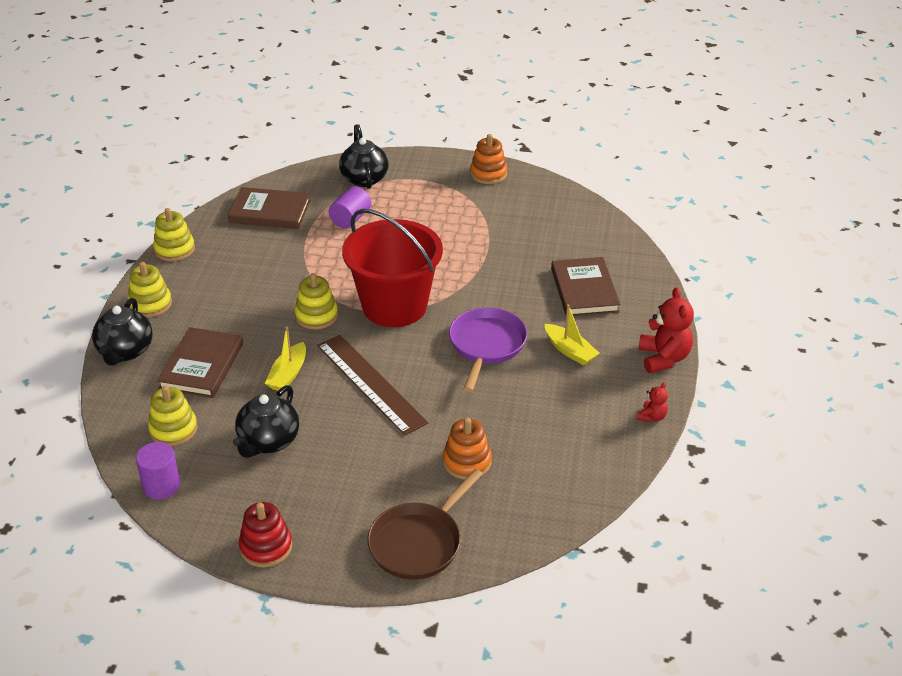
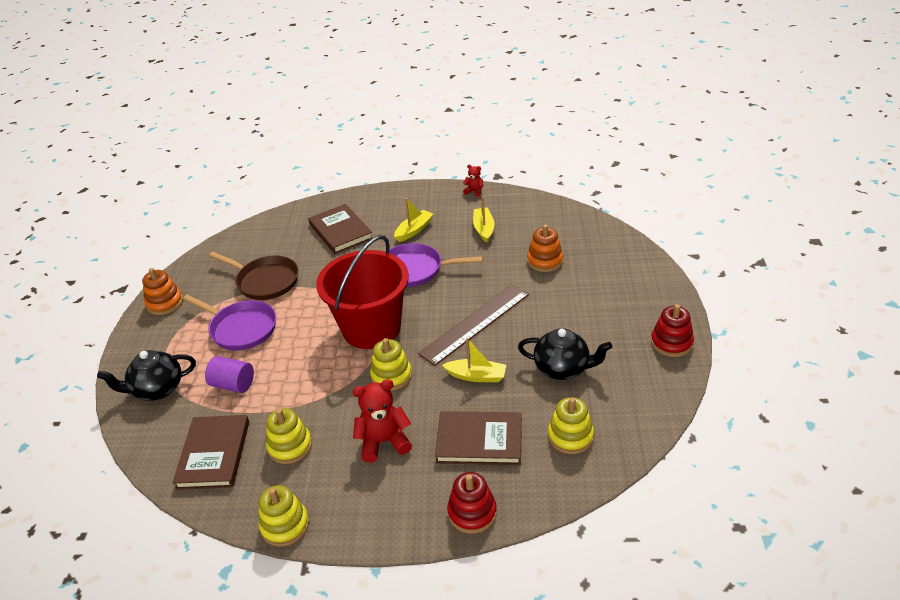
camera: 95 degrees left, 0 degrees up
(125, 352) = (472, 512): black teapot -> red stacking toy
(150, 304) = (389, 516): yellow stacking toy -> yellow stacking toy (290, 446)
(161, 486) = (639, 423): purple cylinder -> none
(418, 542) = (629, 270): brown pan -> brown pan (265, 281)
(429, 221) = (241, 328): none -> purple pan
(555, 414) = (484, 229): none -> yellow boat
(584, 290) = (340, 231): brown book -> brown book turned 75 degrees clockwise
(663, 358) = (414, 191): red teddy bear -> red teddy bear (384, 442)

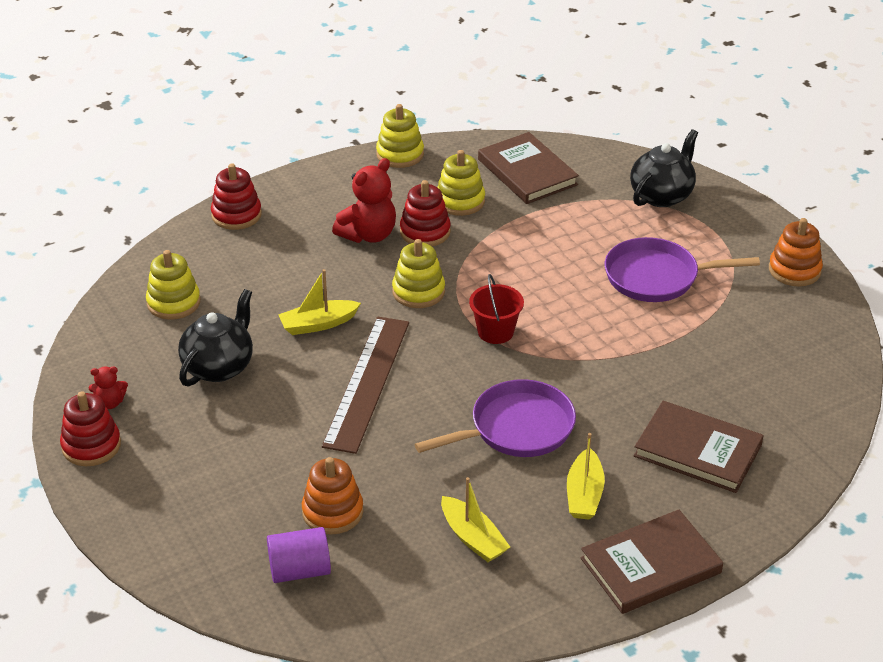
camera: 145 degrees right, 0 degrees up
(233, 384) = (586, 225): purple cylinder -> purple cylinder (300, 570)
(265, 281) = (707, 339): brown pan -> none
(342, 426) = (425, 232): none -> red stacking toy
(371, 328) = (495, 332): red bucket -> red bucket, size x0.43
(474, 191) = (556, 617): red teddy bear -> red teddy bear (110, 403)
(479, 441) = (269, 267): brown book -> brown book (651, 566)
(562, 368) = (219, 367): black teapot -> black teapot turned 135 degrees clockwise

